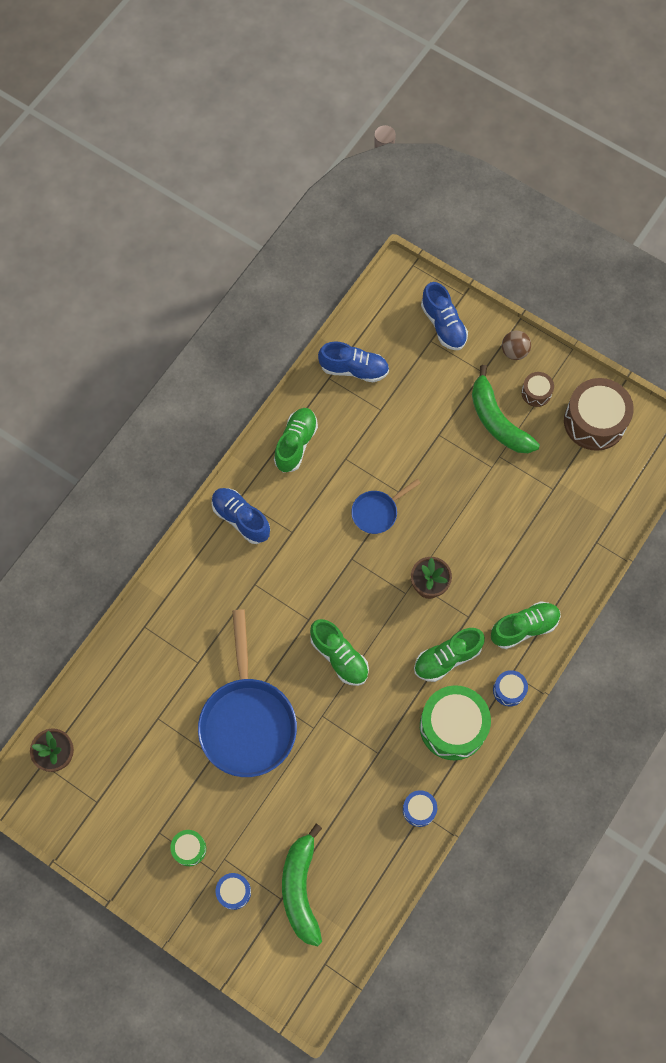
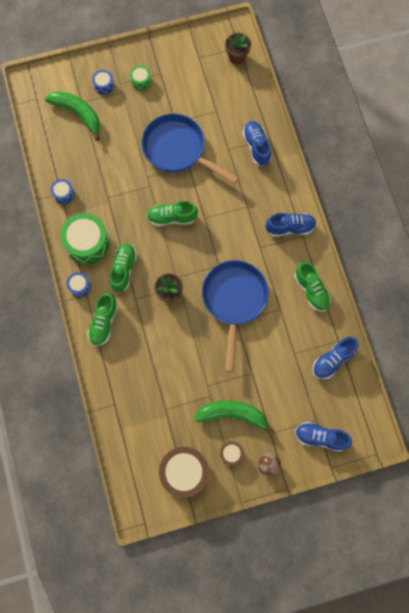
camera: 130 degrees right, 5 degrees up
(167, 633) = (256, 146): none -> blue shoe
(377, 512) = (234, 301): blue pan -> blue pan, size x2.03

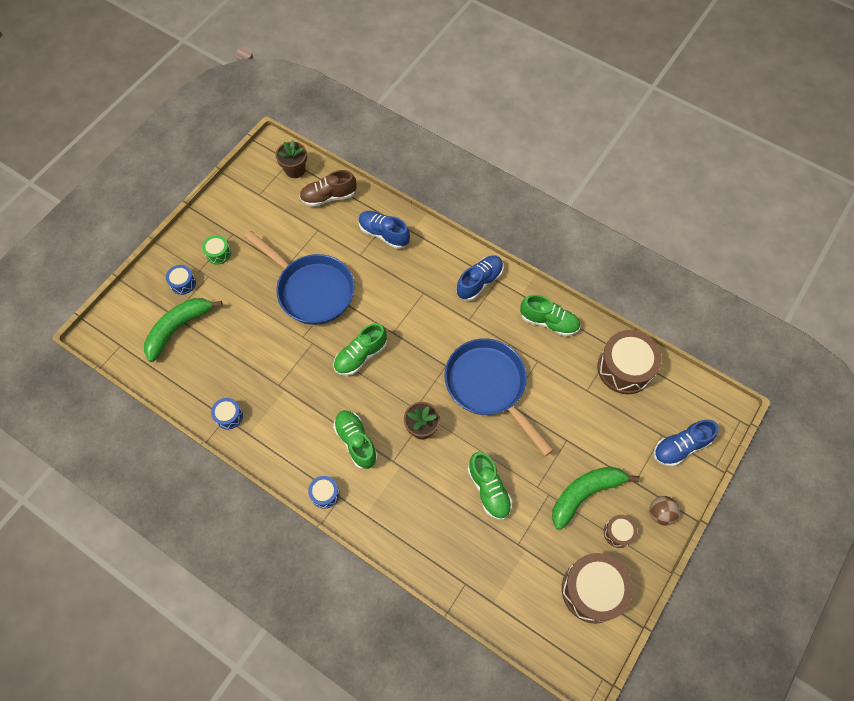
camera: 40 degrees left, 10 degrees down
(78, 114) = (178, 328): green banana -> green banana turned 45 degrees counterclockwise
(87, 243) = (296, 445): green drum -> none
(104, 322) = (381, 510): green shoe -> green shoe (488, 489)
(178, 150) = (311, 290): blue pan -> blue pan turned 135 degrees counterclockwise
(243, 93) = (328, 197): none -> brown shoe
(333, 360) = (625, 368): blue shoe -> brown drum

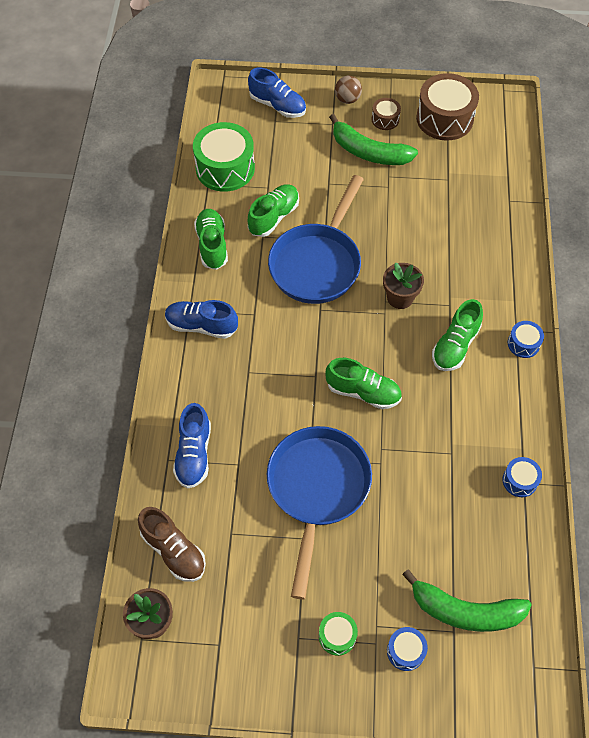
camera: 120 degrees left, 5 degrees down
(488, 489) = (418, 219): green shoe -> green shoe (274, 217)
(625, 368) = (225, 168): brown drum -> green drum

